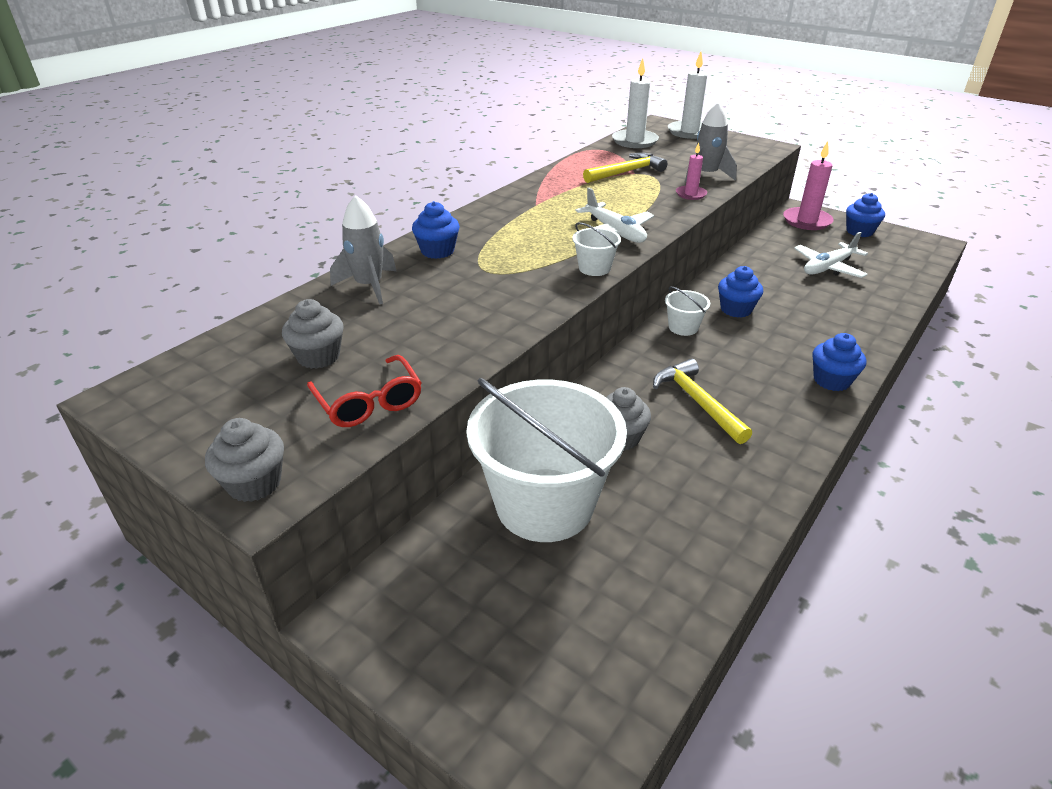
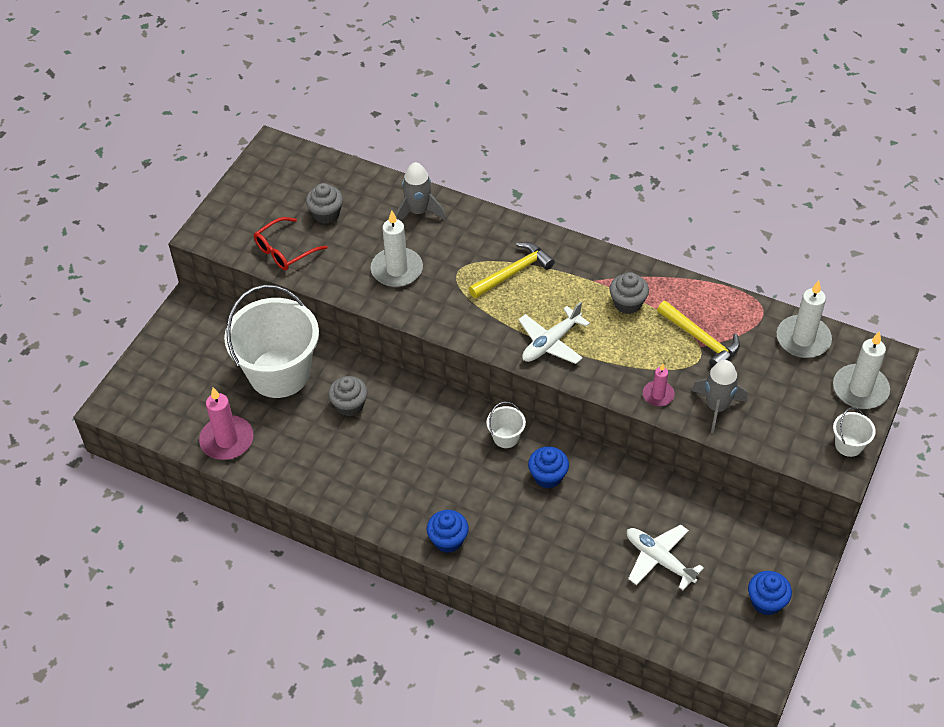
camera: 80 degrees right, 15 degrees up
(254, 483) = (213, 227): grey cupcake -> grey cupcake (627, 303)
(437, 251) = (483, 235): blue cupcake -> none
(463, 310) = (397, 270): none -> white candle
(594, 268) = (479, 336): white bucket -> white bucket (848, 445)
(697, 402) = (400, 449): yellow hammer -> yellow hammer (513, 272)
(807, 221) = (777, 550): pink candle -> pink candle (227, 440)

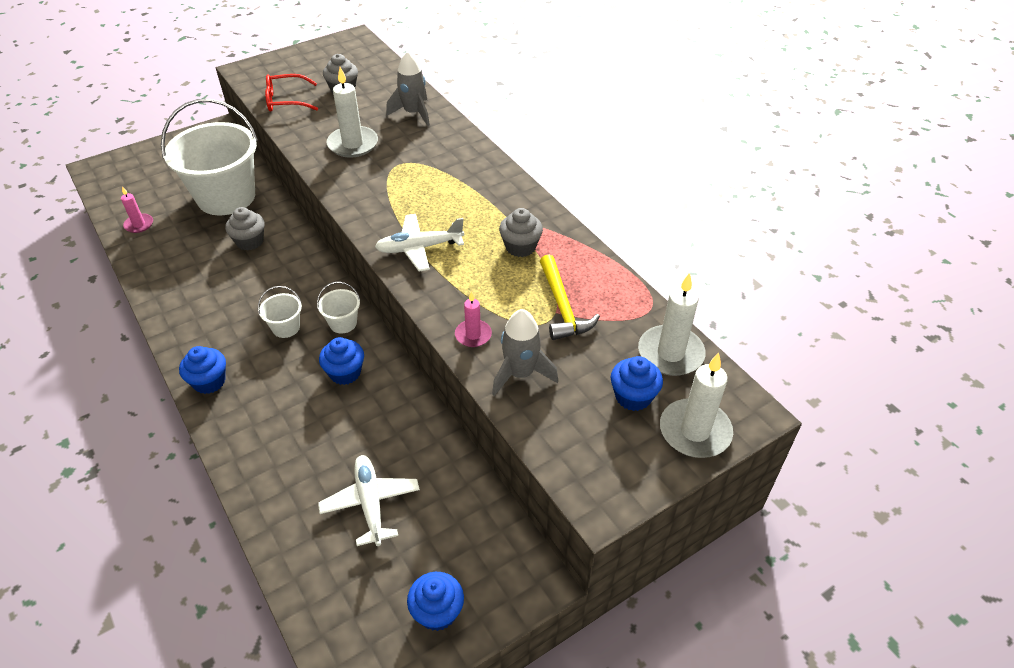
camera: 30 degrees right, 5 degrees down
(227, 440) = (139, 224): pink candle -> pink candle, size x0.57
(513, 272) = (444, 183): yellow hammer -> none
(803, 385) = (633, 396): none -> blue cupcake
(848, 445) = (632, 482): white bucket -> white bucket (286, 327)

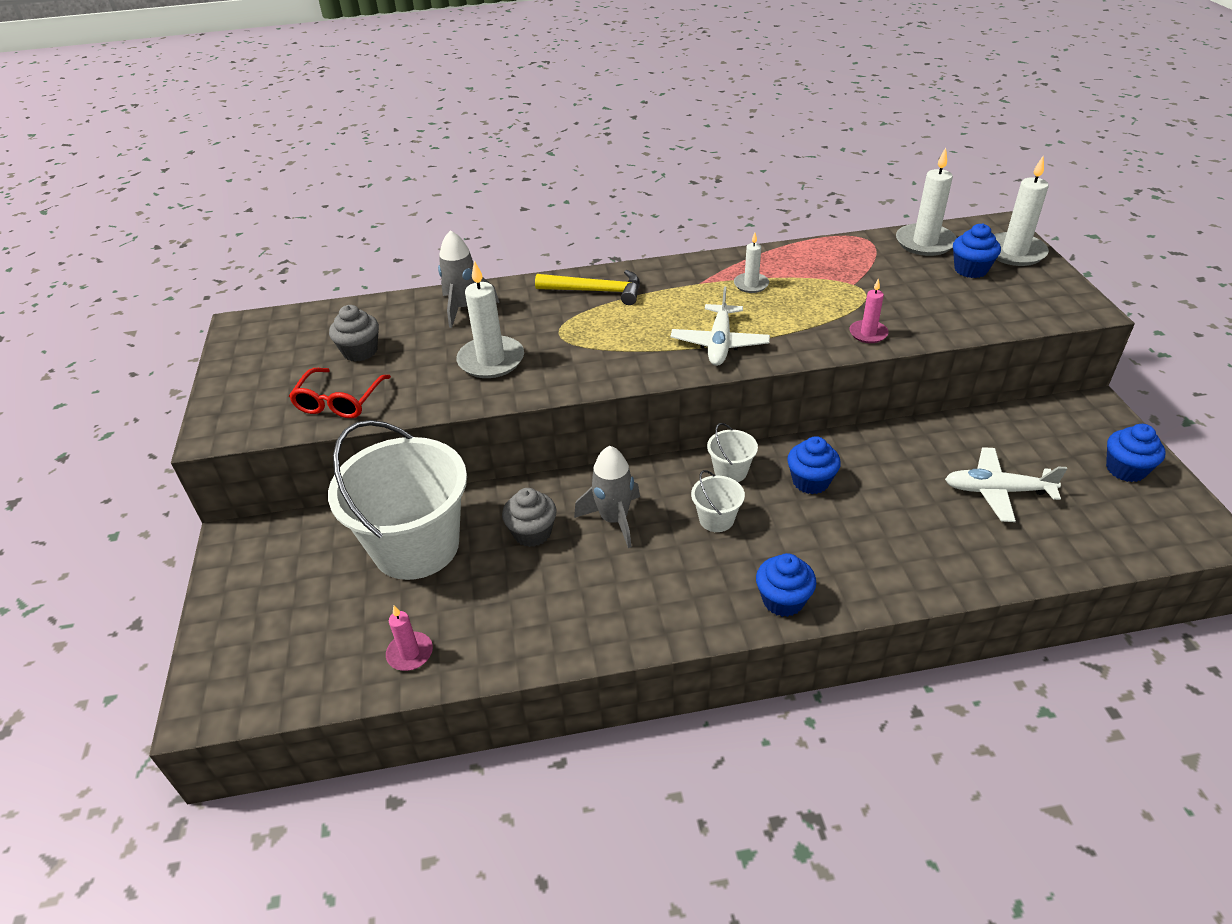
camera: 65 degrees left, 5 degrees down
(520, 247) = (751, 284): grey cupcake -> white candle
(520, 374) = (928, 317): grey rocket -> grey rocket (614, 519)
(562, 306) = (847, 279): yellow hammer -> yellow hammer (596, 291)

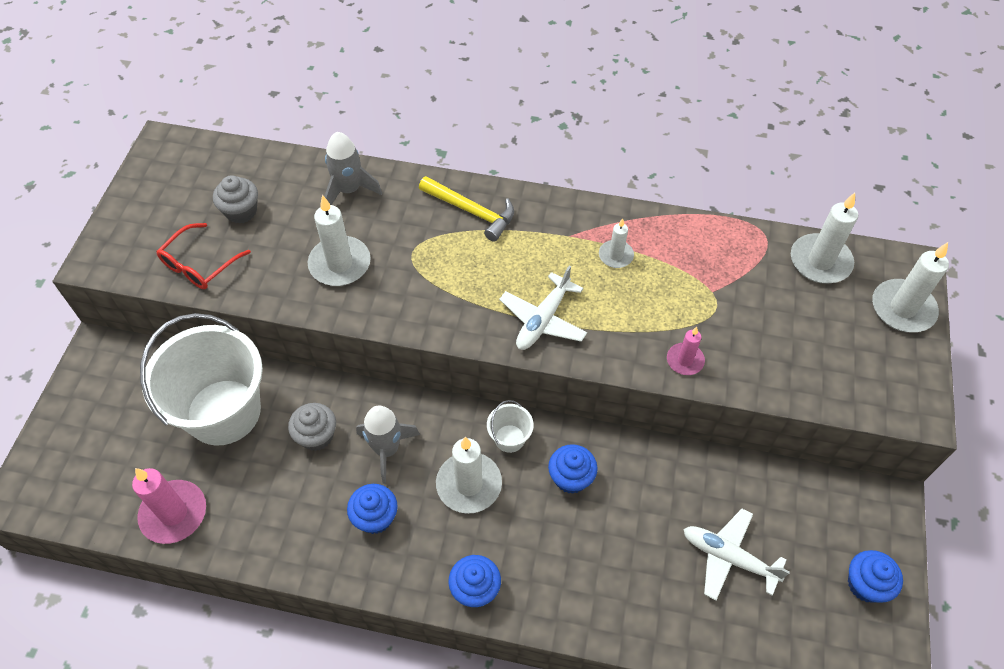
camera: 20 degrees right, 15 degrees up
(410, 653) = (174, 513): pink candle -> pink candle, size x1.76
(716, 519) = (469, 484): white bucket -> white candle
(970, 270) = (840, 315): blue cupcake -> blue cupcake (375, 517)

